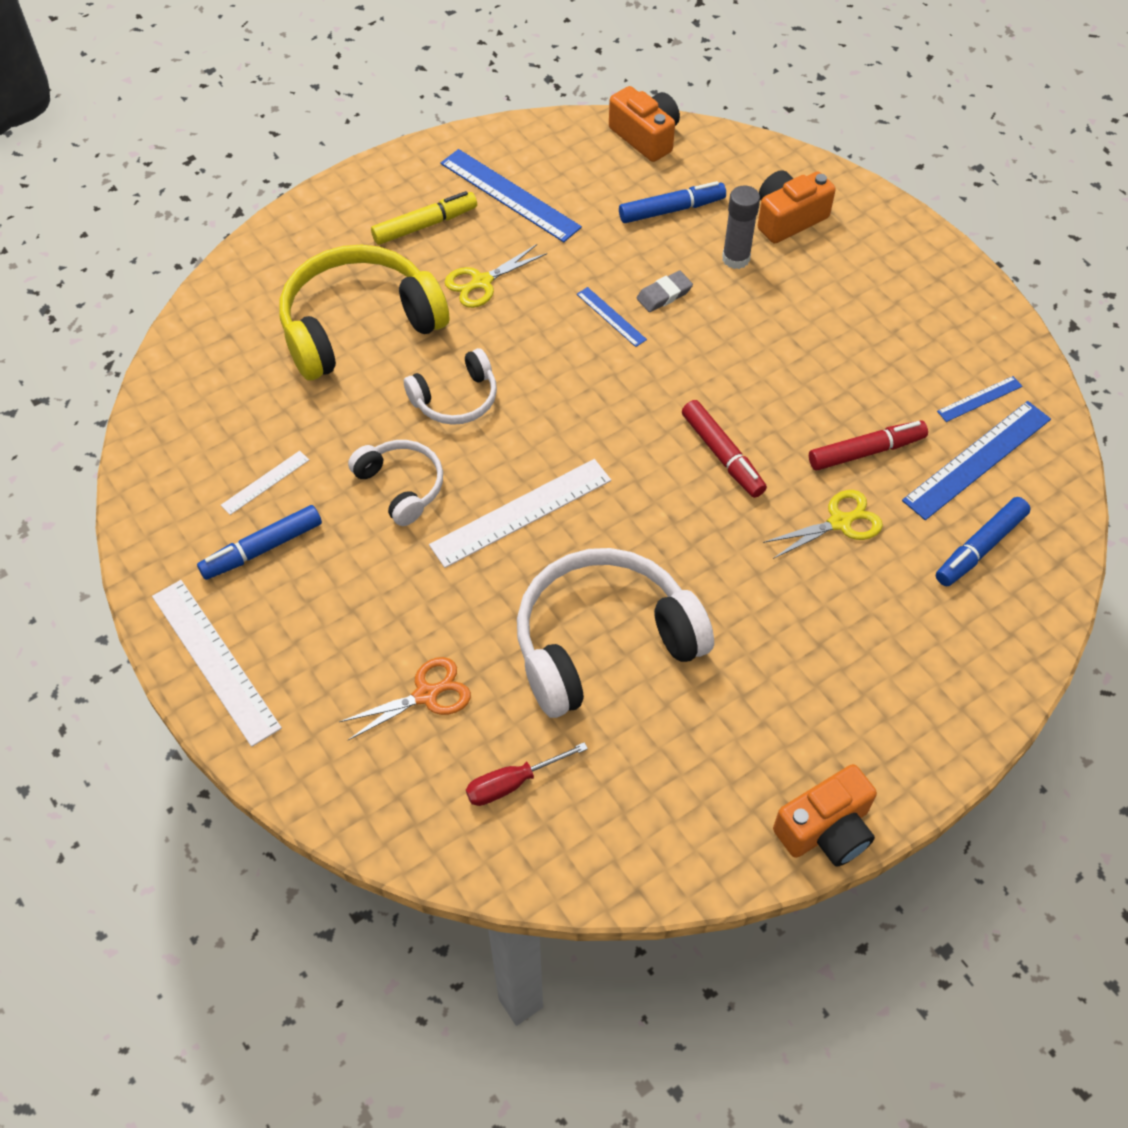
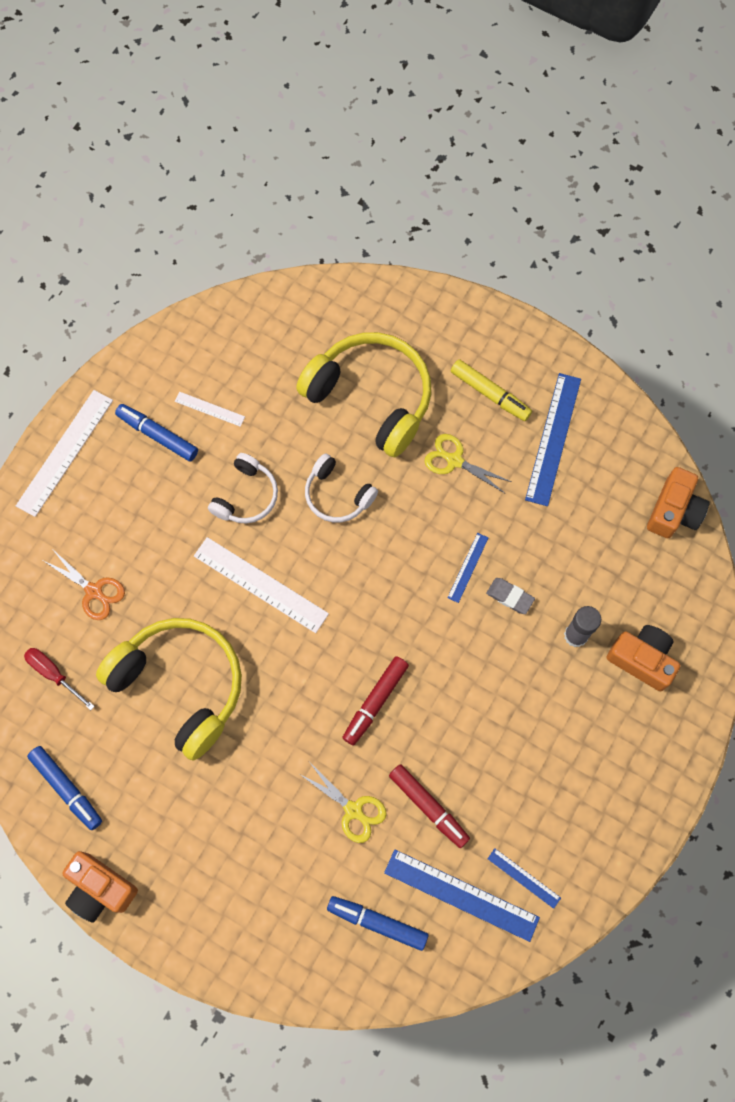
camera: 65 degrees right, 15 degrees up
(603, 642) = (180, 686): white headphones -> yellow headphones
(671, 210) = (602, 565): blue marker -> blue marker (66, 789)

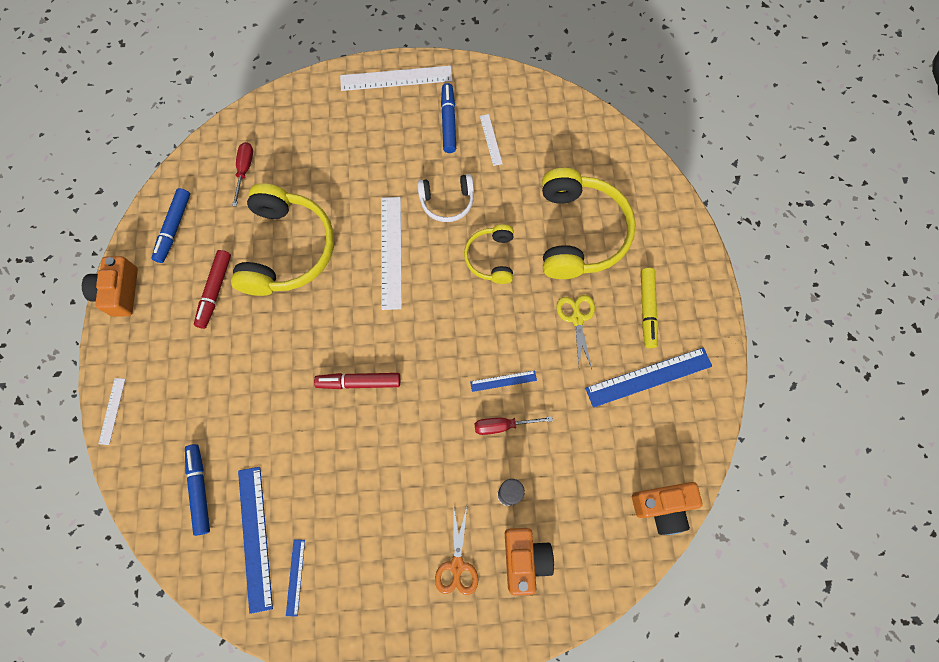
camera: 55 degrees right, 0 degrees up
(94, 591) = (315, 156): orange scissors -> orange scissors (457, 566)
(231, 968) = (112, 411): none -> white ruler
(337, 495) = (491, 258): white headphones -> yellow headphones
(353, 810) = (271, 419): yellow scissors -> none
(428, 807) = (306, 470): red marker -> red marker (215, 291)
(510, 597) = (503, 425): grey eraser -> red screwdriver

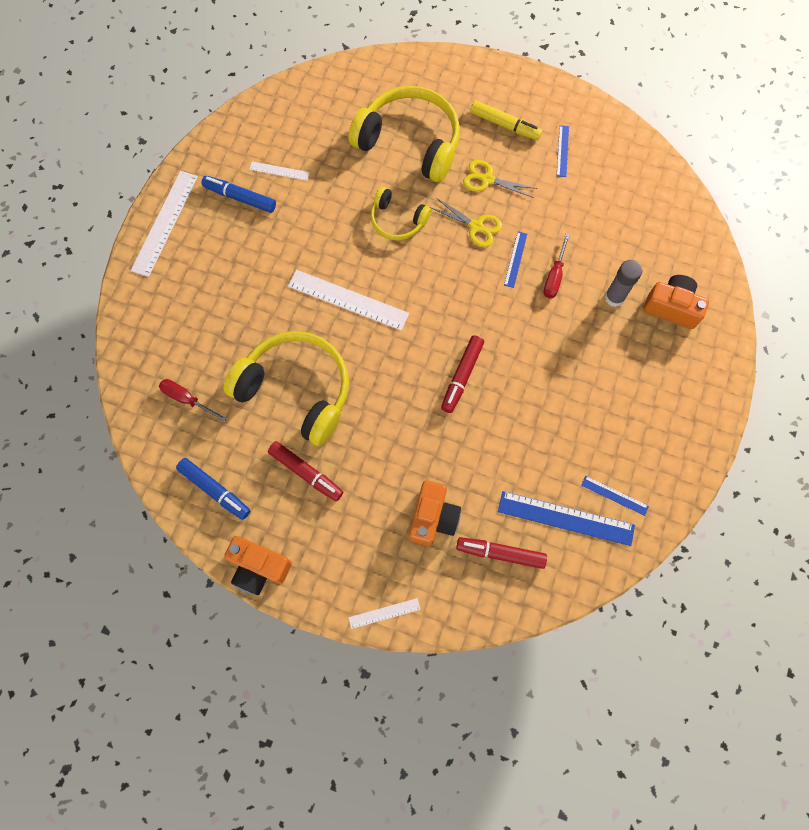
camera: 65 degrees left, 0 degrees up
(112, 411) = (384, 613): white ruler -> white ruler turned 45 degrees counterclockwise
(200, 489) = (500, 553): blue marker -> red marker
(447, 201) = (322, 233): white headphones -> none
(457, 566) = (656, 361): orange scissors -> none
(520, 330) = (476, 227): none -> yellow scissors
(648, 377) = (562, 151): blue ruler -> blue ruler, size x0.51
(662, 507) = (671, 190): orange camera -> orange camera (433, 517)

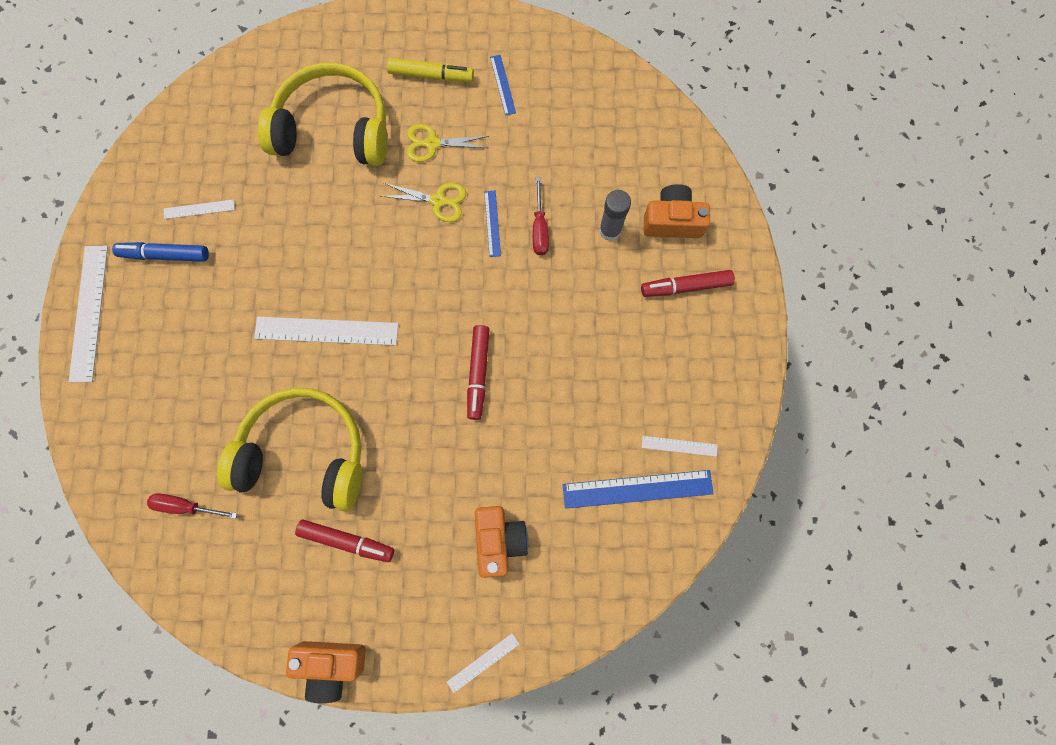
camera: 20 degrees left, 5 degrees up
(215, 490) = (253, 597): blue marker -> none
(397, 220) = (350, 222): yellow headphones -> none
(500, 553) = (582, 551): red marker -> red marker (685, 286)
(614, 495) = (679, 446): blue ruler -> white ruler

